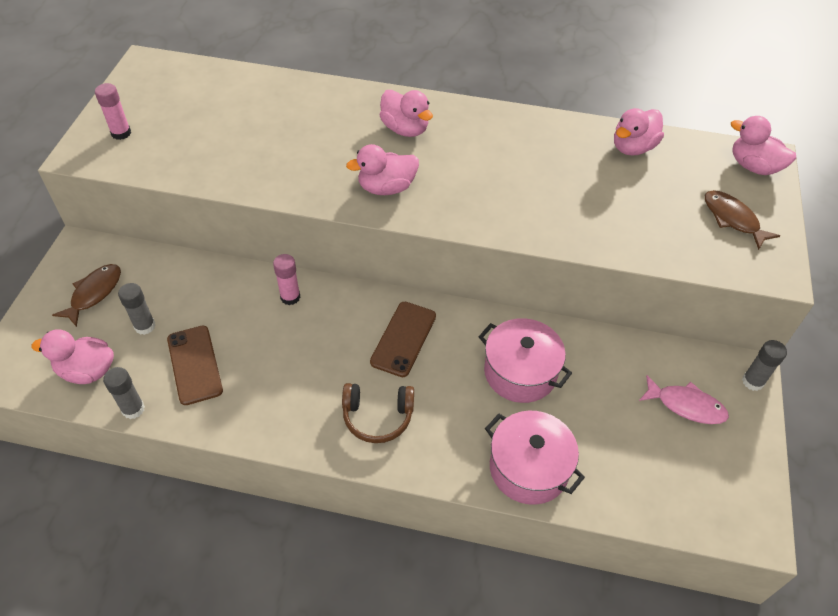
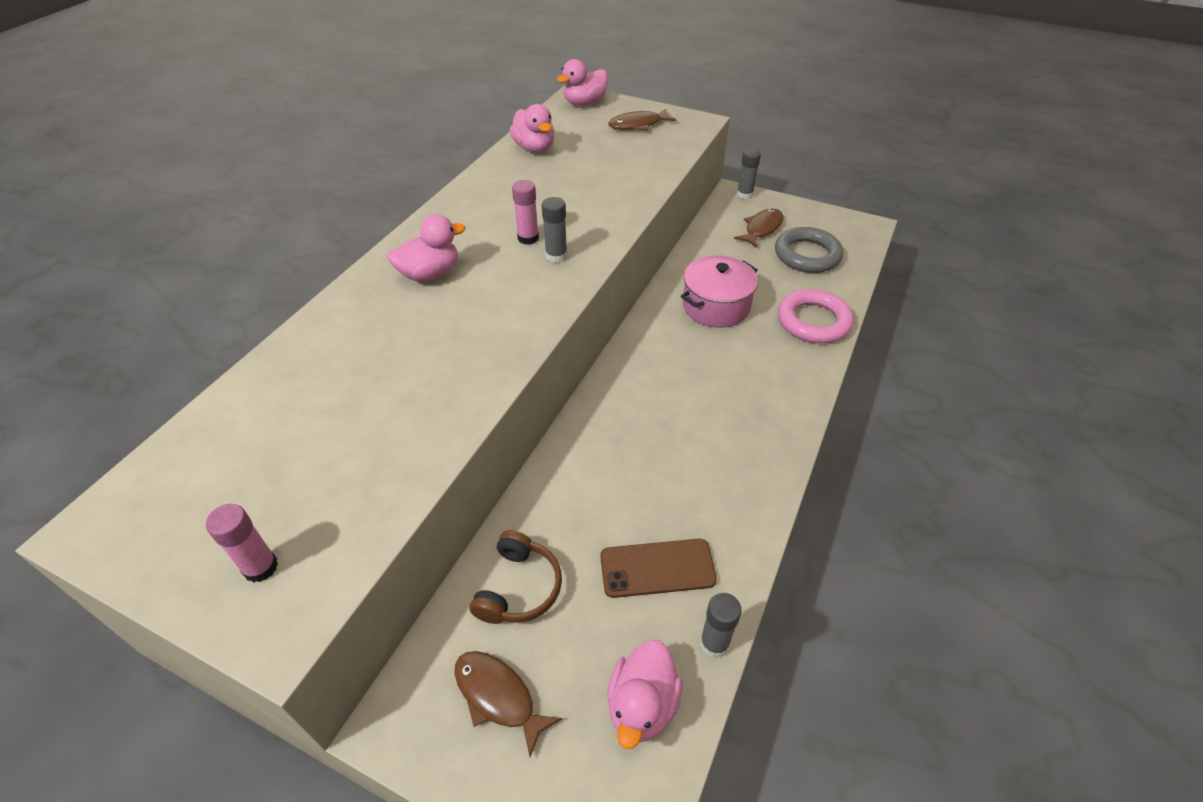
camera: 75 degrees left, 5 degrees down
(145, 326) = (580, 625): grey glue stick -> grey glue stick (556, 256)
(290, 297) = (578, 461): pink glue stick -> pink glue stick (528, 238)
(377, 417) = (752, 409): brown headphones -> brown headphones (519, 588)
(386, 188) = (518, 301): pink duck -> none
(403, 339) = (661, 375): brown phone -> none
(529, 468) = (813, 321): pink pot -> pink ring
(654, 458) = (807, 255): none -> grey ring
(686, 405) = (762, 229): pink fish -> brown fish

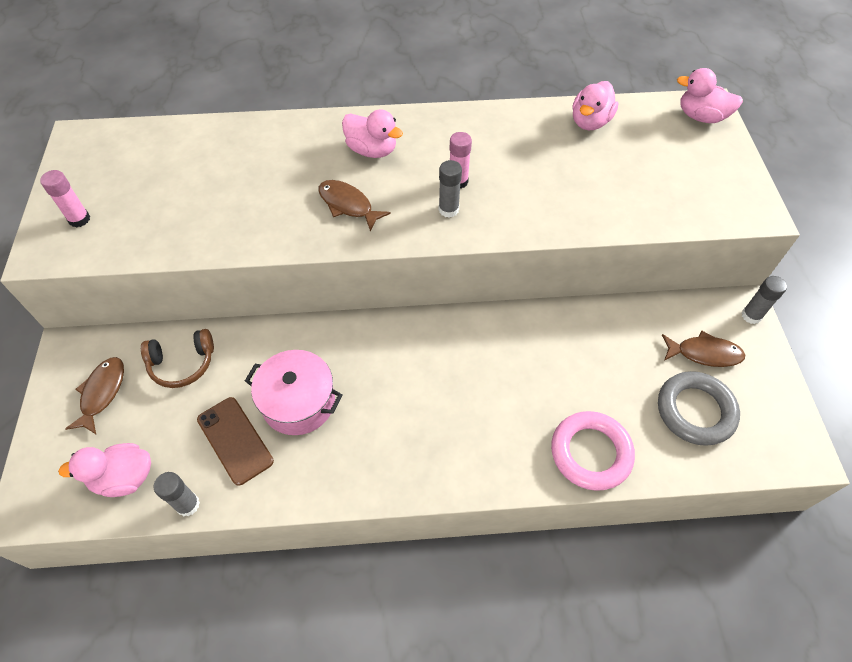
camera: 60 degrees right, 10 degrees up
(638, 125) = (702, 171): brown fish -> brown fish (348, 205)
(716, 306) = (549, 362): pink pot -> pink pot (298, 402)

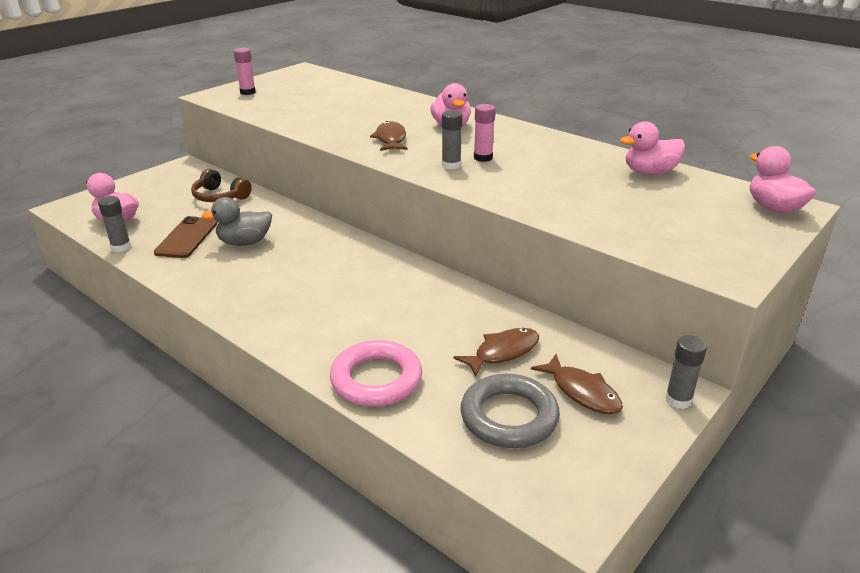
camera: 45 degrees right, 25 degrees down
(102, 393) = (167, 187): brown fish -> brown fish (503, 352)
(298, 402) = (244, 242): pink pot -> grey duck

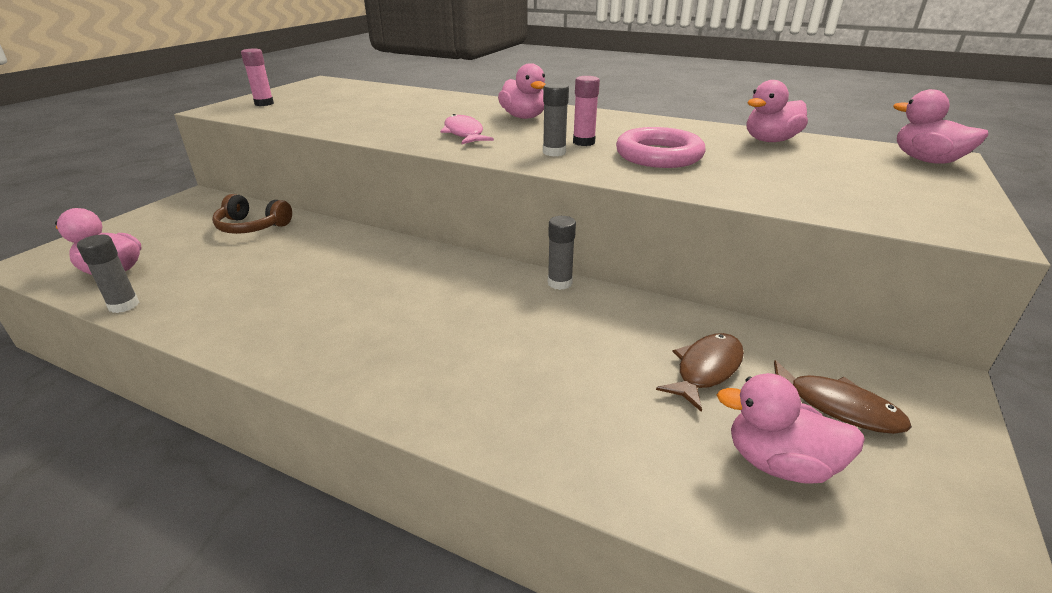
camera: 15 degrees left, 0 degrees up
(186, 238) = (220, 281): brown phone -> none
(244, 242) = (303, 277): grey duck -> none
(376, 379) = (570, 441): pink ring -> pink ring (658, 155)
(391, 139) = (464, 133): brown fish -> pink fish
(509, 417) = (779, 463): grey ring -> pink duck
(678, 400) = (948, 395): grey glue stick -> grey glue stick (559, 283)

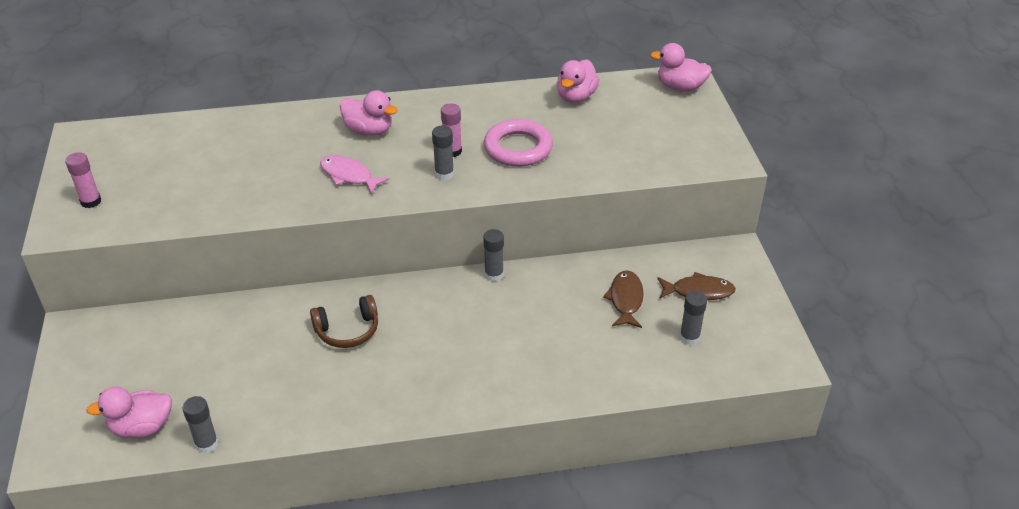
camera: 35 degrees left, 10 degrees up
(252, 227) = (190, 333): brown headphones -> brown headphones (347, 330)
(779, 463) = (689, 337): pink duck -> grey glue stick

